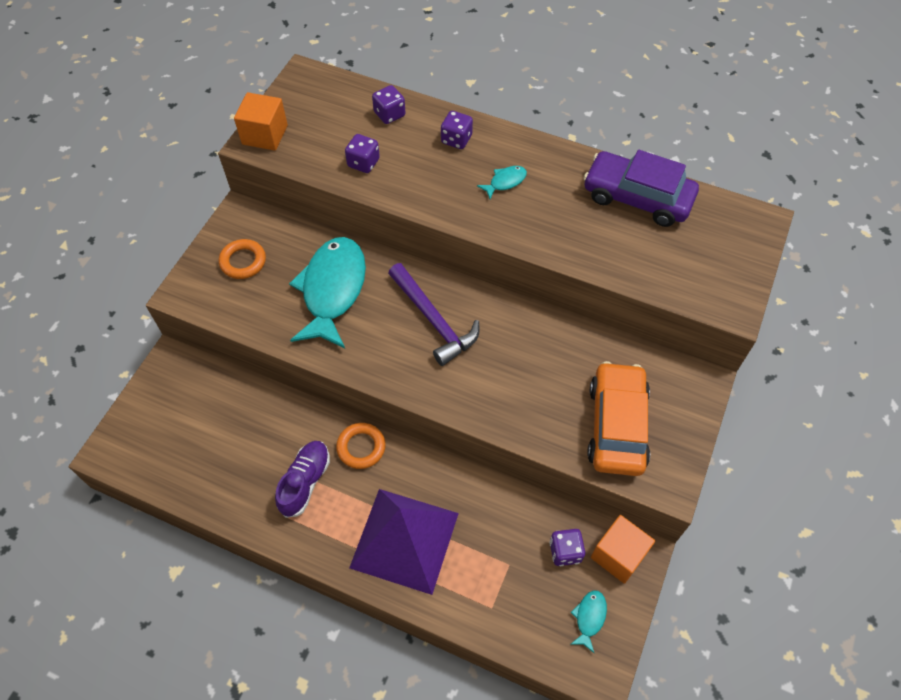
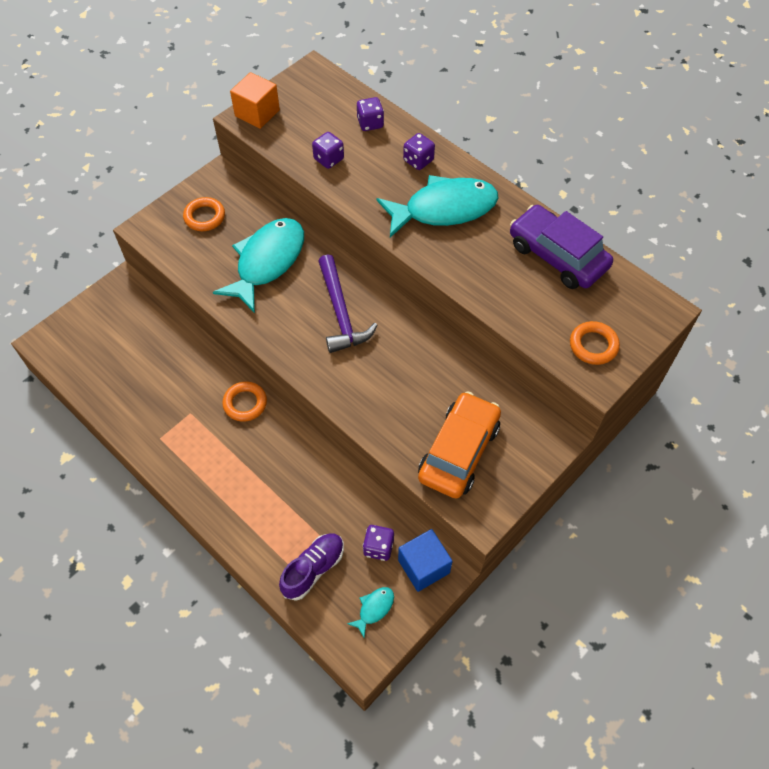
camera: 20 degrees right, 0 degrees up
(305, 482) = (187, 416): purple shoe -> purple shoe (313, 569)
(405, 540) = (247, 491): purple pyramid -> none
(505, 182) = (444, 209): turquoise fish -> turquoise fish, size x2.44
(618, 555) = (423, 566): orange cube -> blue cube
(713, 276) = (593, 345): none -> orange ring

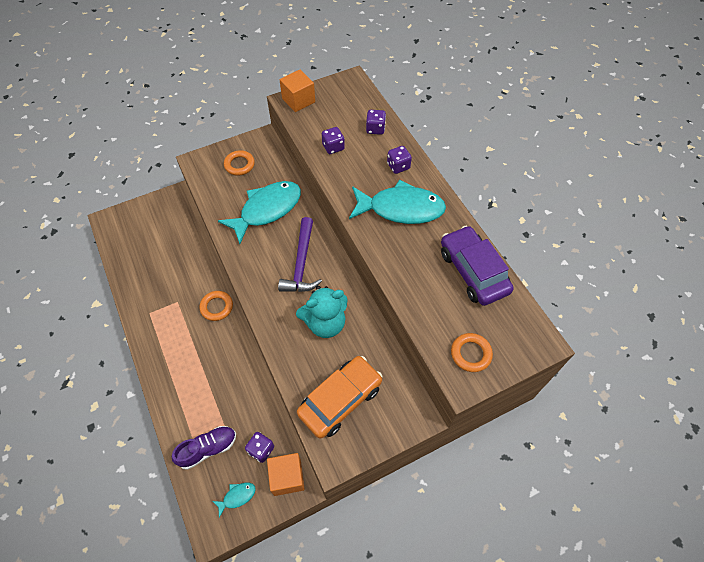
camera: 20 degrees right, 0 degrees up
(402, 372) = (325, 323): none -> turquoise teddy bear
(423, 566) = (287, 477): blue cube -> orange cube

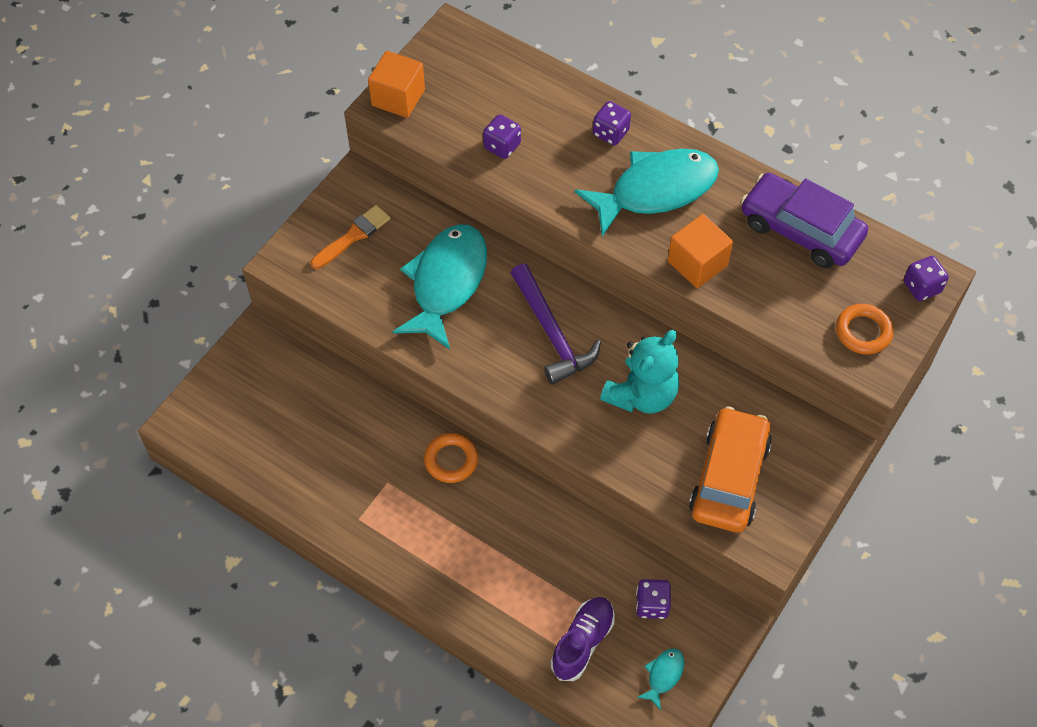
camera: 30 degrees left, 0 degrees up
(239, 165) = (353, 236): orange ring -> orange brush
(287, 477) = (709, 618): orange cube -> orange cube (697, 263)
(375, 129) = (540, 92): purple dice -> purple dice (921, 287)

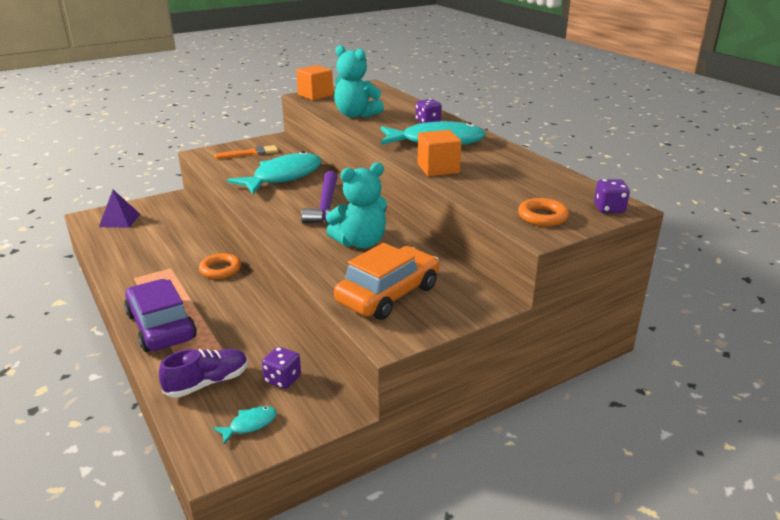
camera: 25 degrees right, 30 degrees down
(231, 413) = (119, 220): none -> purple pyramid
(502, 146) = (356, 115): purple dice -> turquoise teddy bear
(800, 230) = (527, 171): purple car -> purple car (161, 326)

